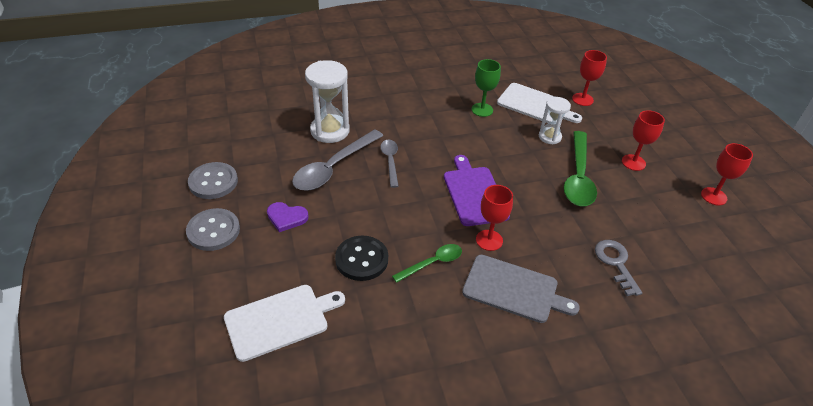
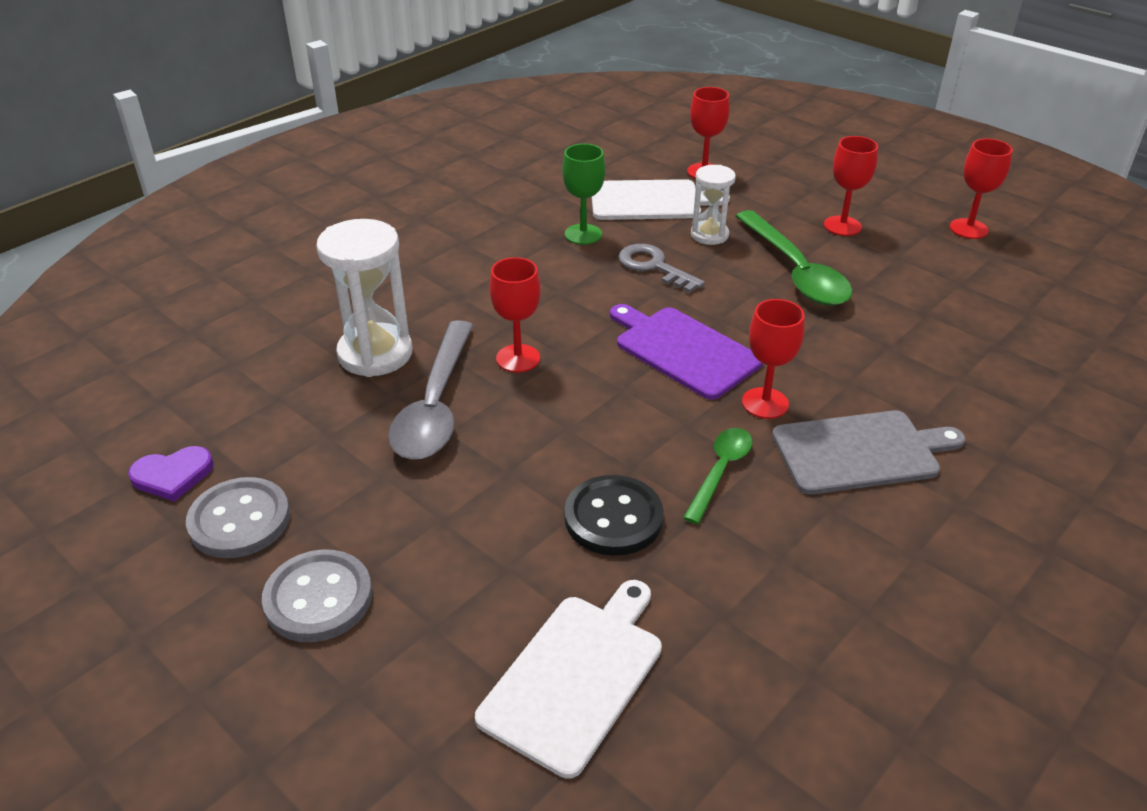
camera: 30 degrees left, 5 degrees down
(286, 217) = (430, 515): purple heart -> purple heart (172, 475)
(390, 161) = (518, 358): grey spoon -> red goblet
(616, 263) = (944, 358): grey key -> grey key (654, 267)

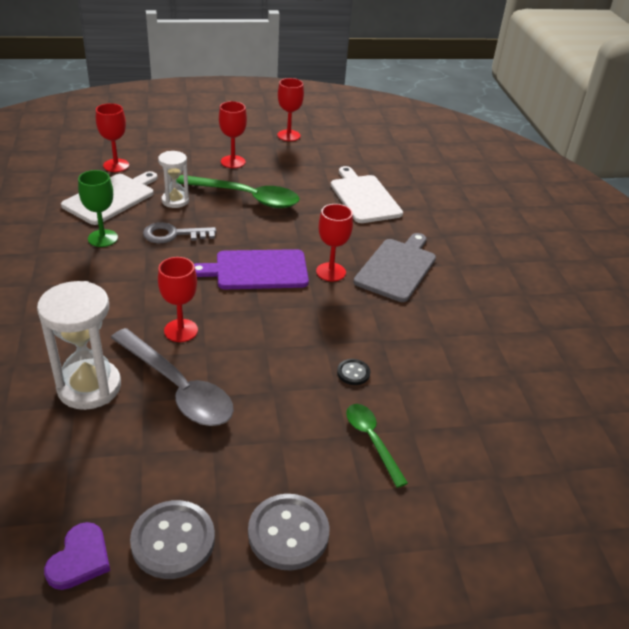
camera: 55 degrees left, 0 degrees up
(575, 676) = (447, 452): white cutting board -> white cutting board (364, 197)
(613, 518) = (353, 373): black button -> black button, size x0.51
(720, 471) = (361, 317): green spoon -> green spoon (372, 441)

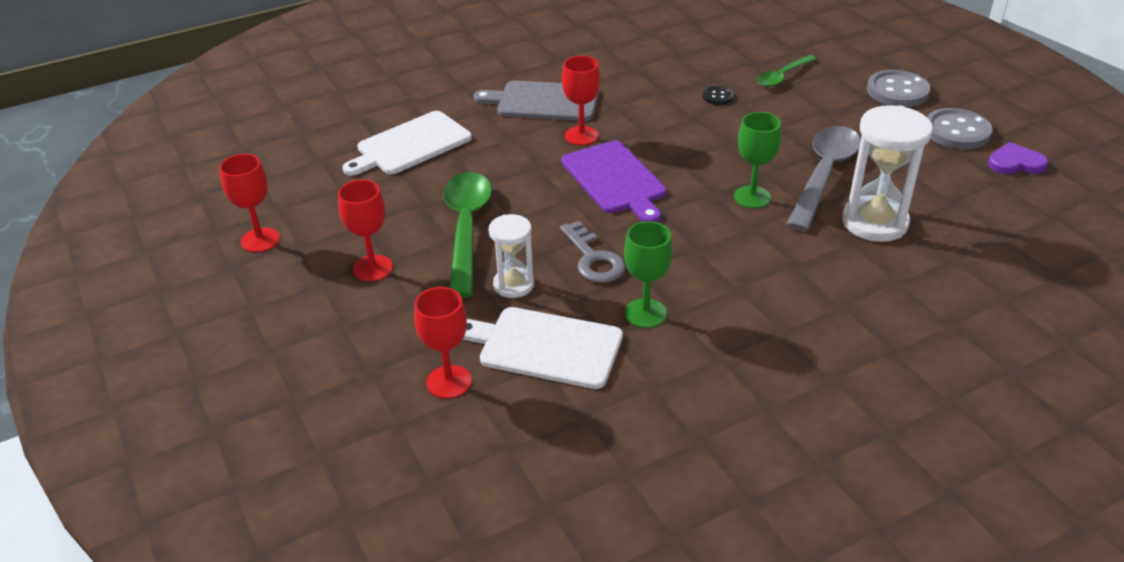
camera: 105 degrees left, 0 degrees up
(181, 330) = (752, 197): red goblet -> green goblet

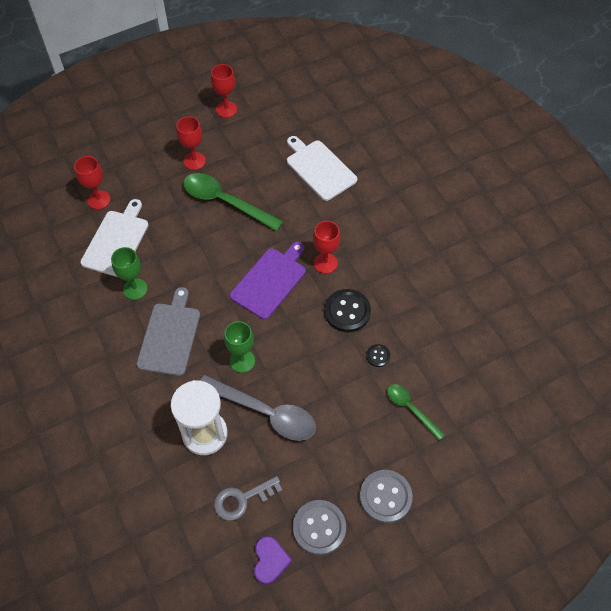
camera: 90 degrees right, 20 degrees up
(466, 229) = (225, 202): green spoon -> green spoon turned 150 degrees counterclockwise
(513, 285) = (170, 226): white hourglass -> none
(543, 101) = (372, 241): grey cutting board -> grey cutting board (170, 336)
(593, 259) = (188, 265): grey key -> grey key (242, 499)
(615, 180) = (270, 281): purple cutting board -> purple cutting board turned 150 degrees clockwise
(657, 118) = (347, 311): none -> black button

